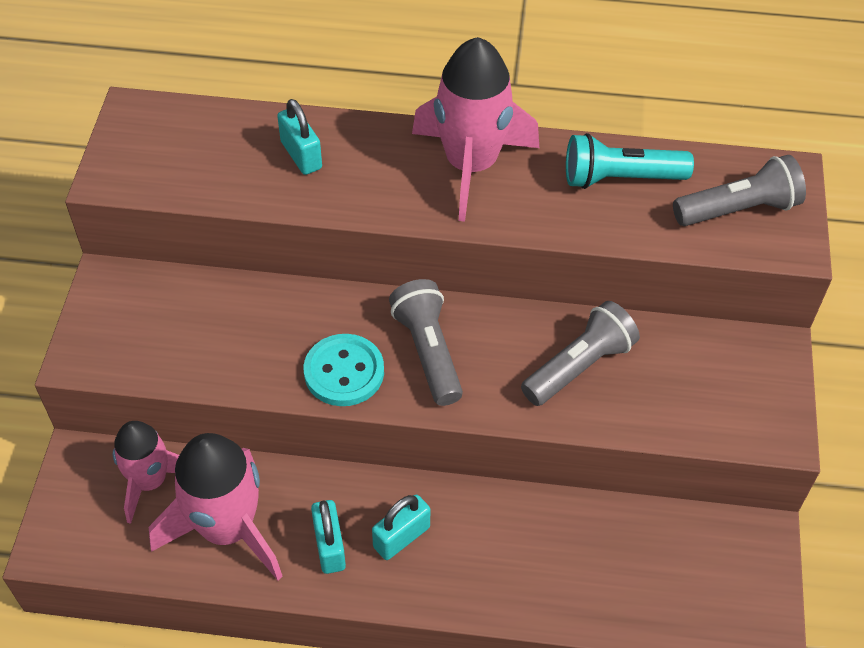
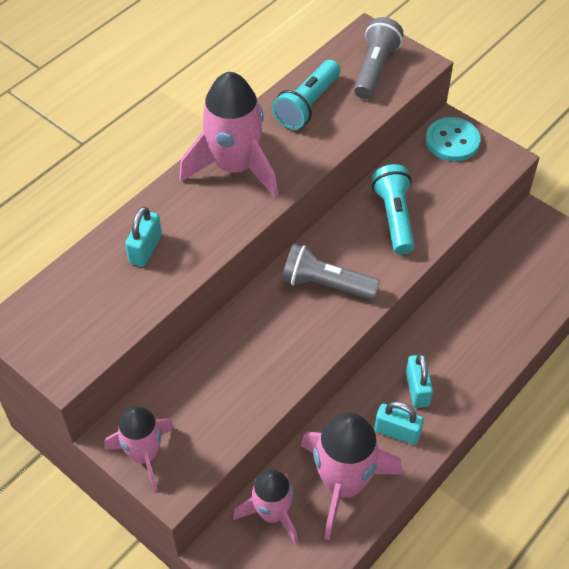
camera: 55 degrees left, 0 degrees up
(103, 314) = (144, 455): none -> pink rocket
(301, 155) = (145, 249): turquoise padlock -> turquoise padlock turned 75 degrees counterclockwise
(344, 372) = (307, 337): turquoise button -> turquoise button (452, 141)
(579, 366) = (394, 217): grey flashlight -> turquoise flashlight

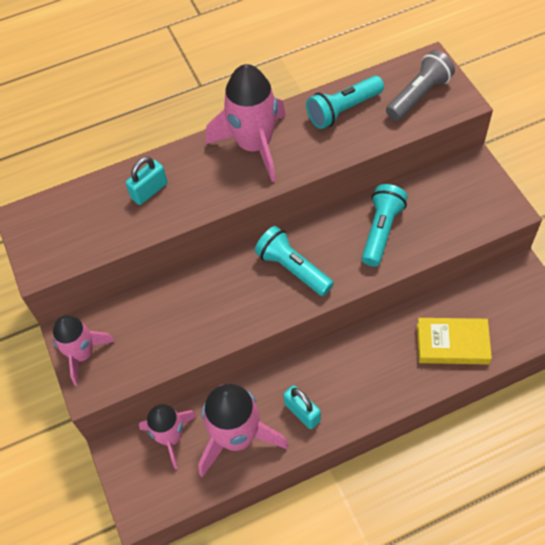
camera: 30 degrees right, 5 degrees up
(326, 284) = (293, 269): grey flashlight -> turquoise flashlight
(417, 389) = (338, 383): turquoise padlock -> none
(452, 141) = (469, 180): turquoise button -> none
(506, 309) = (452, 343): none -> yellow book

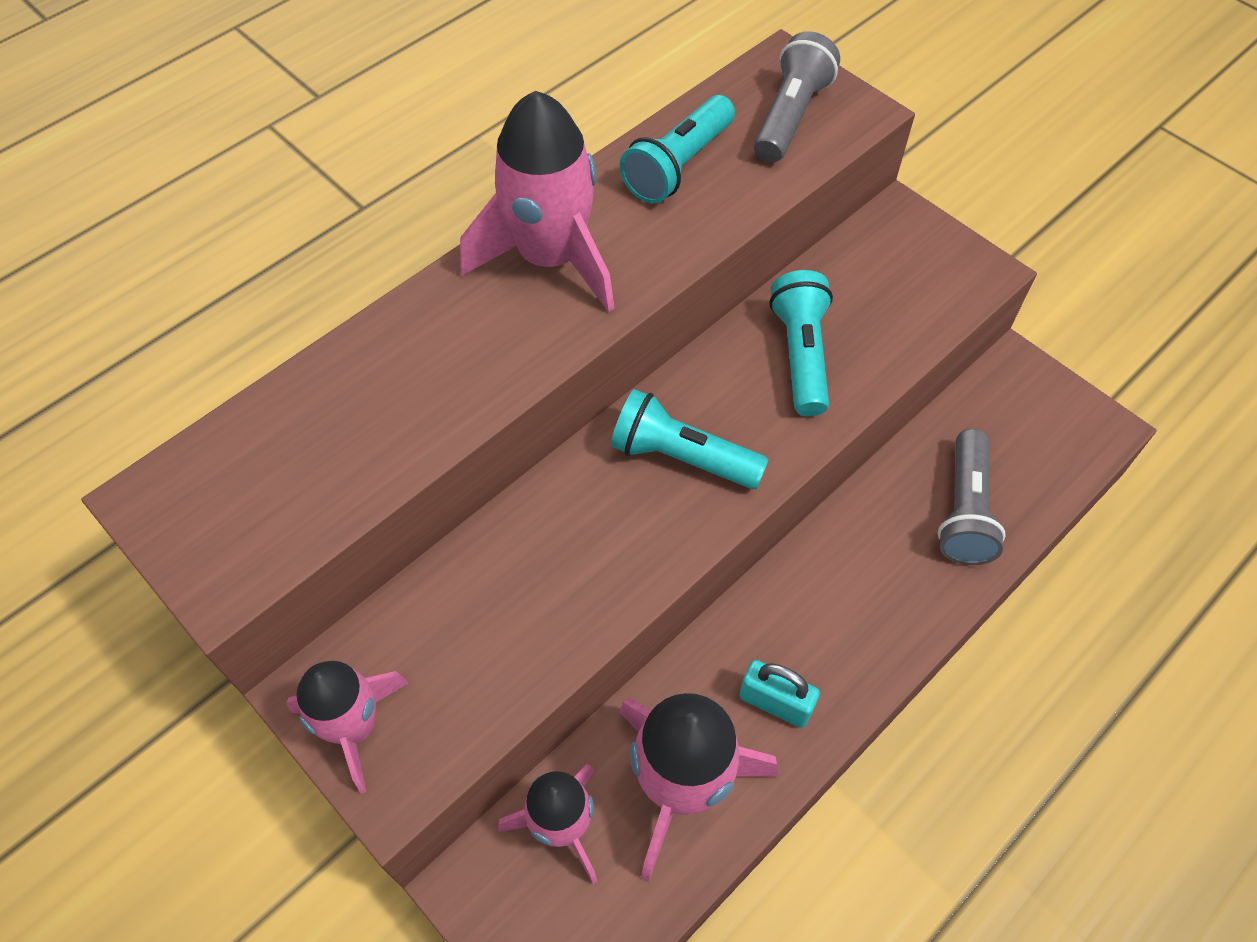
camera: 25 degrees left, 0 degrees up
(149, 191) = (389, 383): turquoise padlock -> none
(452, 343) = (964, 510): yellow book -> grey flashlight

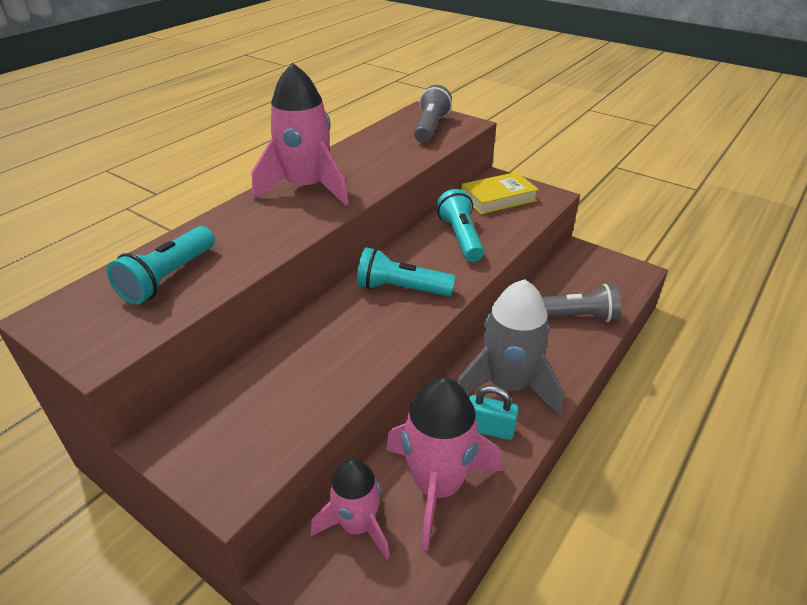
camera: 10 degrees left, 20 degrees down
(354, 726) = (198, 456): pink rocket -> none
(678, 166) = (373, 149): turquoise flashlight -> turquoise flashlight (168, 278)
(822, 628) = (508, 385): none -> grey rocket
(888, 265) = (498, 198): none -> yellow book
(964, 510) = (575, 317): grey flashlight -> grey flashlight turned 90 degrees counterclockwise

